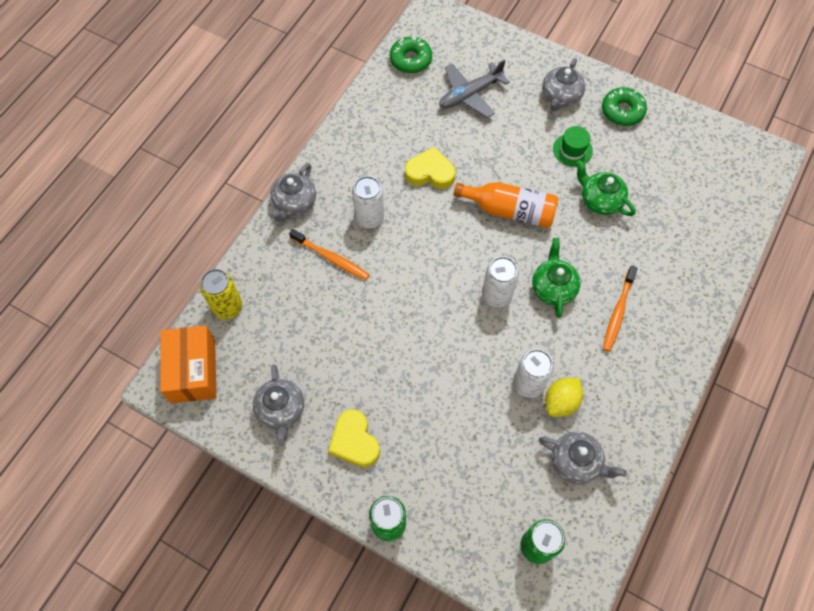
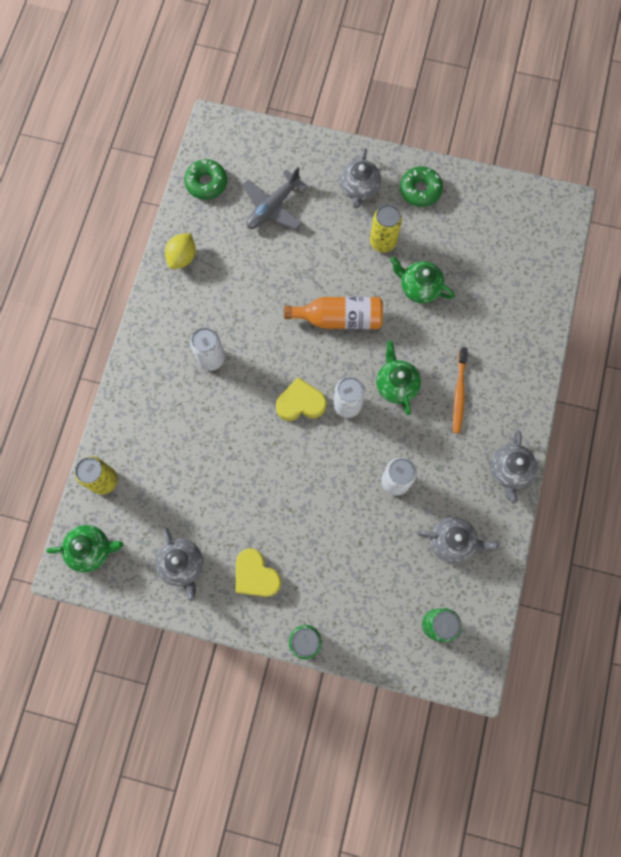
camera: 15 degrees left, 10 degrees up
(193, 371) = (91, 549): orange box -> green teapot
(294, 203) = (136, 361): grey teapot -> grey teapot (509, 470)
(331, 258) = (186, 407): orange toothbrush -> none
(430, 173) = (256, 298): yellow heart -> yellow heart (300, 403)
(561, 402) = (427, 491): yellow lemon -> yellow lemon (182, 257)
(572, 150) = (383, 242): green hat -> yellow can

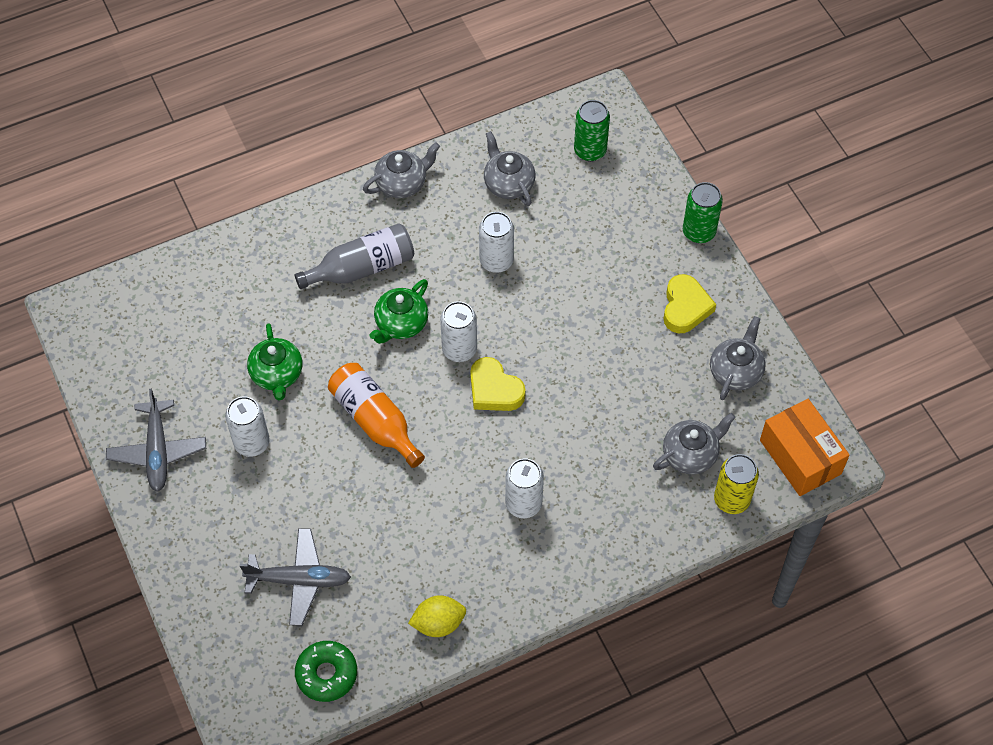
camera: 130 degrees left, 15 degrees down
(91, 549) = (800, 457): green teapot -> orange box
(359, 188) = (204, 511): grey teapot -> grey teapot (690, 454)
(383, 242) = (252, 443): yellow can -> white can
(420, 190) = (157, 451): green donut -> grey plane
(459, 393) = (362, 268): orange toothbrush -> grey bottle

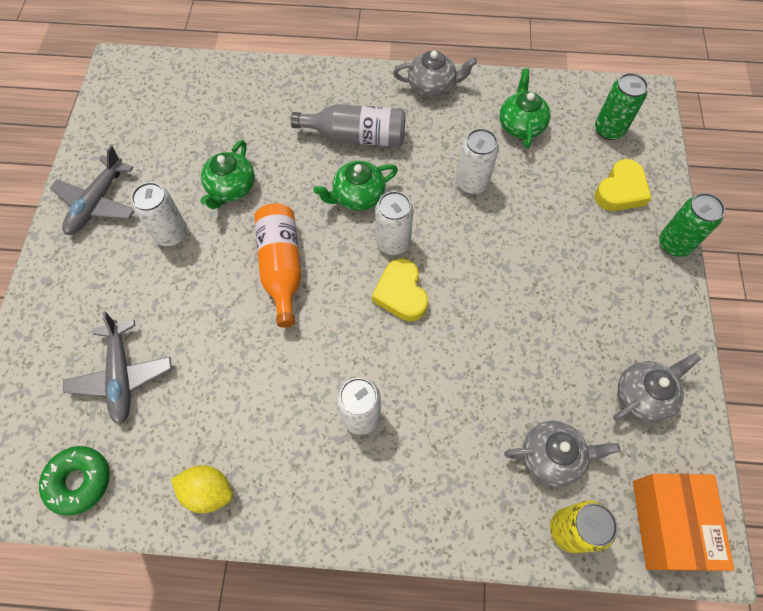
camera: 30 degrees right, 5 degrees up
(299, 580) = (121, 376): grey plane -> grey plane turned 45 degrees clockwise
(508, 184) = (521, 125): grey teapot -> green teapot
(685, 307) = (624, 307): yellow heart -> yellow heart (621, 190)

